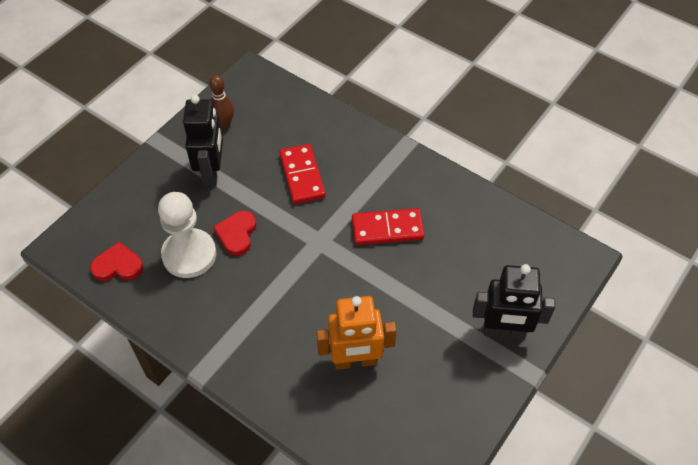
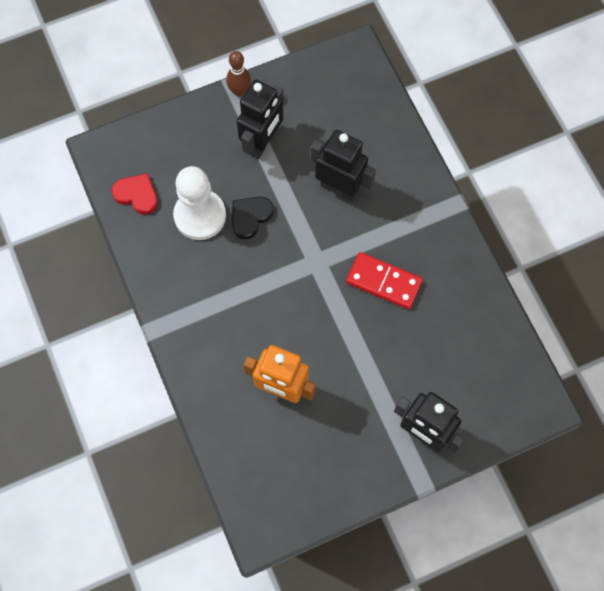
camera: 30 degrees right, 15 degrees up
(224, 123) = (300, 96): brown bowling pin -> brown bowling pin (240, 91)
(237, 234) = (250, 217): red heart -> black heart
(302, 176) = (339, 188): red domino -> black robot

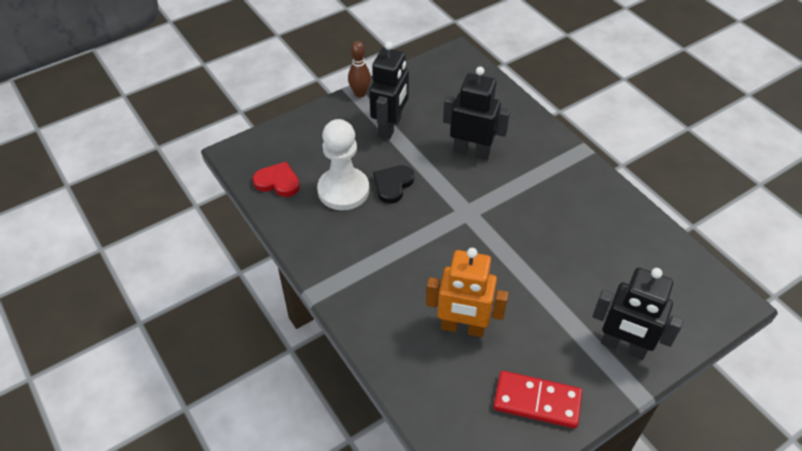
camera: 10 degrees left, 20 degrees down
(383, 282) = (537, 219): red domino -> red domino (537, 401)

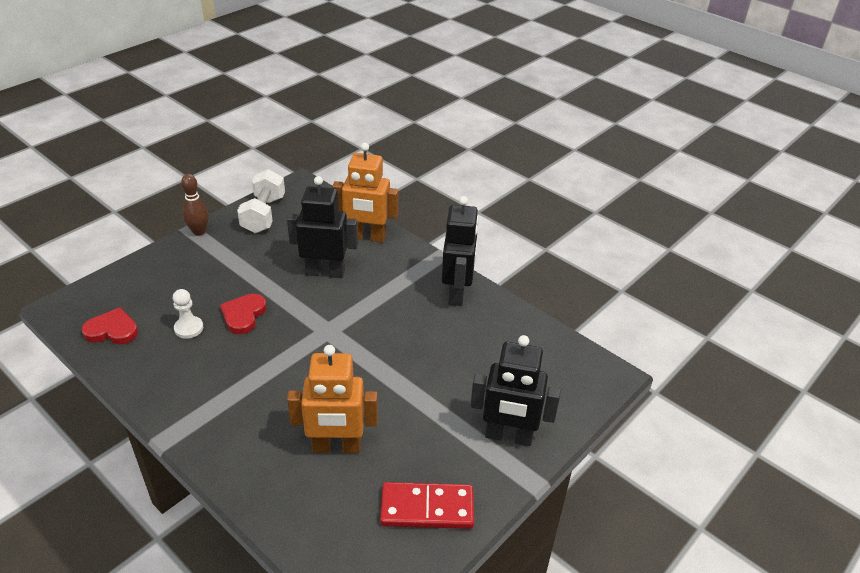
camera: 15 degrees left, 10 degrees down
(343, 190) = (189, 328): white pawn -> white pawn, size x0.50
(390, 127) = (235, 260): black robot -> black robot (457, 293)
(393, 185) = (243, 315): black heart -> red heart
(420, 83) = (263, 214): none -> white dumbbell
(515, 120) = (367, 237): none -> orange robot

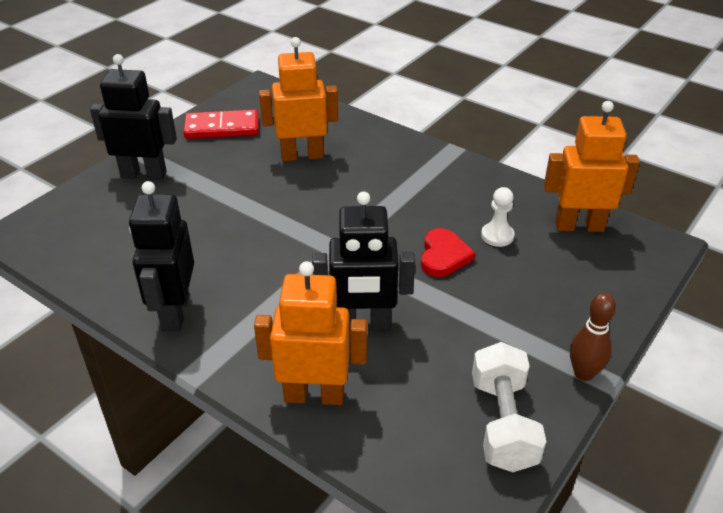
camera: 175 degrees right, 0 degrees up
(112, 330) = (579, 226): red heart -> orange robot

